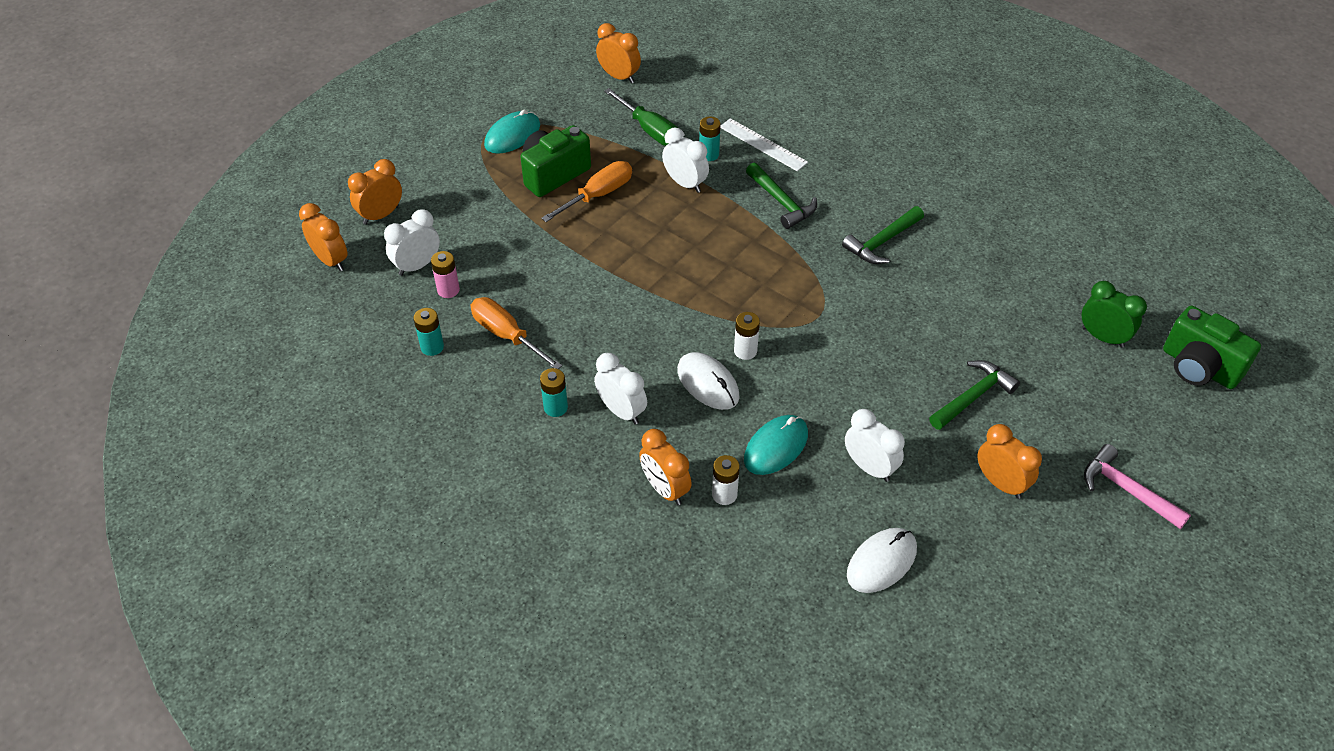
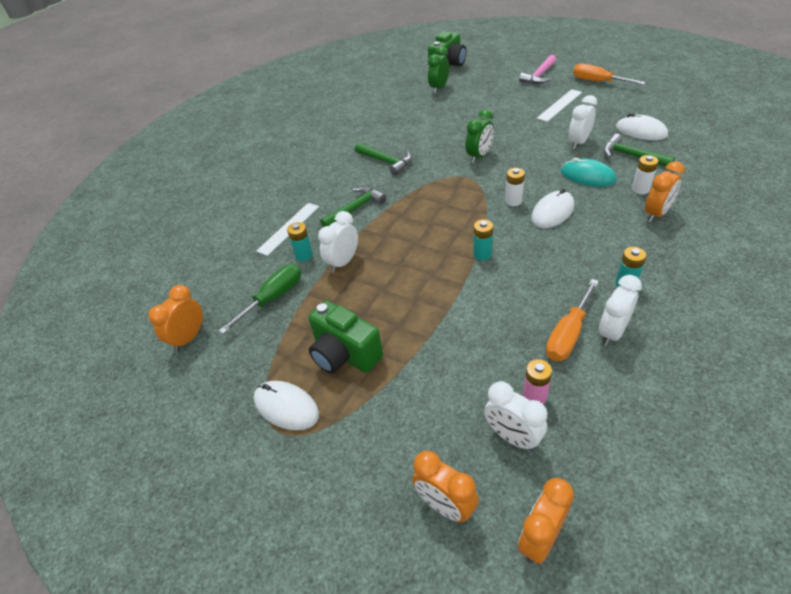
camera: 95 degrees left, 5 degrees down
(432, 347) = (613, 387): turquoise battery -> turquoise battery (482, 254)
(512, 135) = (286, 407): turquoise mouse -> white mouse
(597, 195) = (369, 314): orange screwdriver -> orange screwdriver (598, 82)
(621, 411) = (605, 247): white clock -> white clock (612, 332)
(866, 341) = (479, 156): none -> green clock
(973, 397) = (503, 118): green hammer -> green hammer (631, 156)
(1000, 483) = (559, 105): orange clock -> white ruler

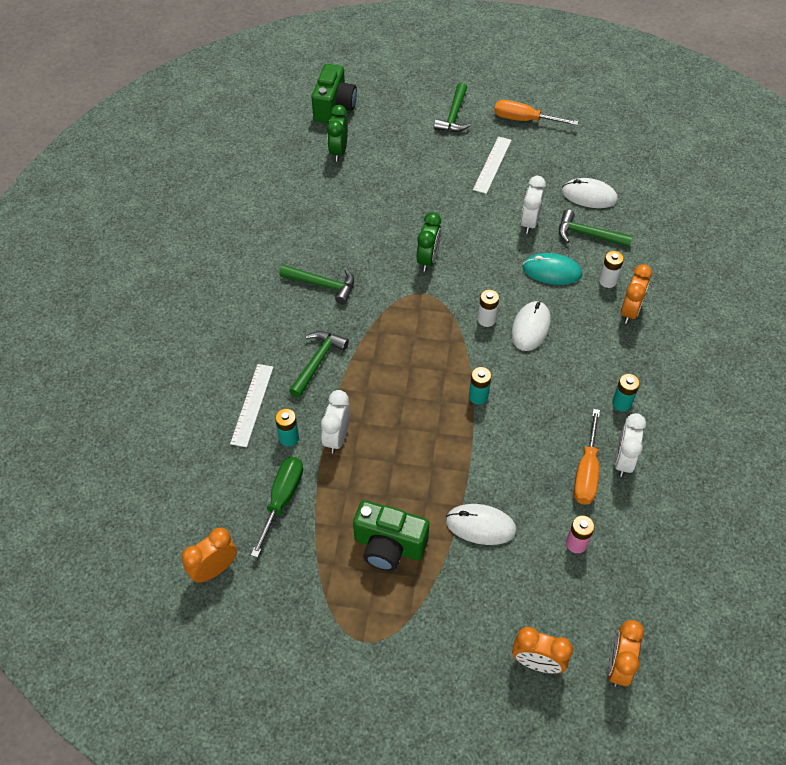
camera: 25 degrees left, 10 degrees up
(189, 338) = (214, 569): orange clock -> orange clock turned 45 degrees clockwise
(286, 407) = (358, 615): white mouse -> white mouse (480, 525)
(512, 437) = (570, 586): white clock -> none
(539, 75) = (454, 115): pink hammer -> green hammer

